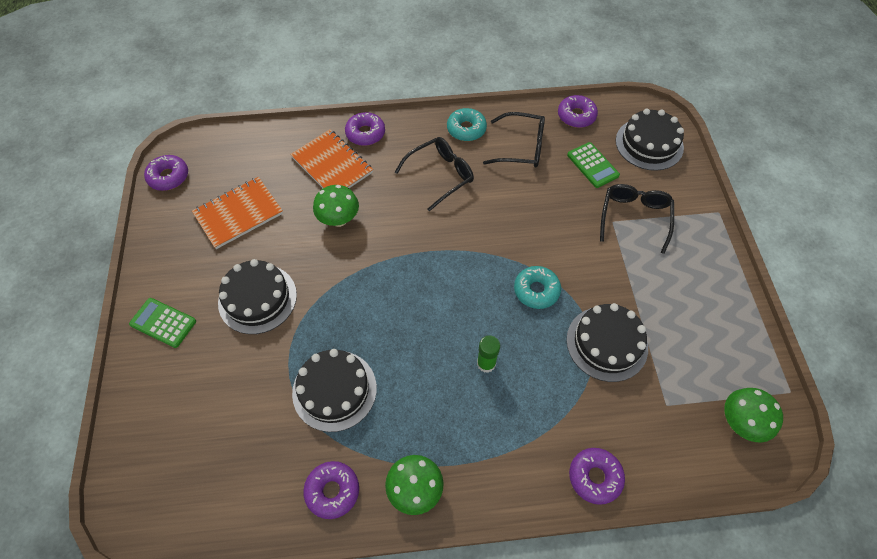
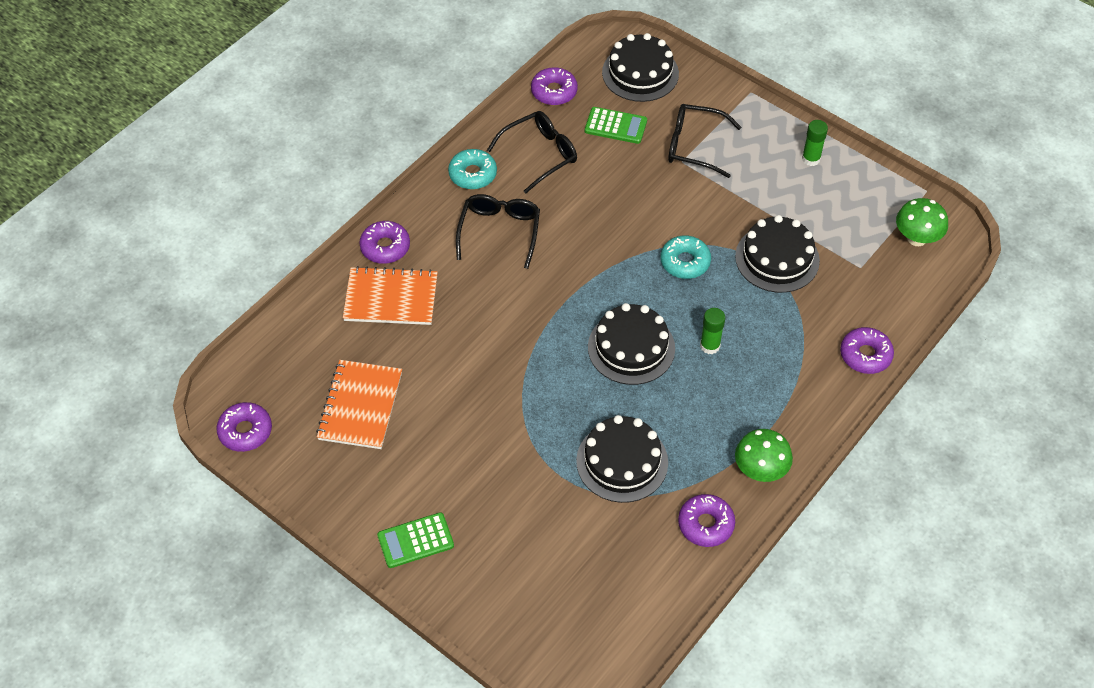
camera: 45 degrees left, 5 degrees down
(257, 298) = (471, 454): black cake -> black cake (631, 348)
(339, 219) = (458, 337): green mushroom -> none
(634, 218) = (695, 146): black glasses -> black glasses turned 45 degrees counterclockwise
(715, 292) = (811, 159): none -> green glue stick

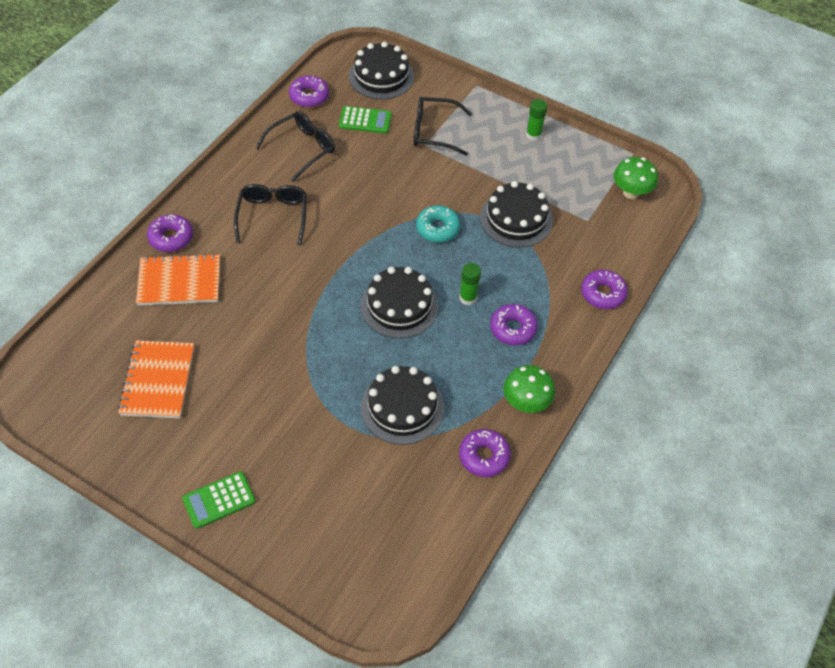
camera: 10 degrees left, 0 degrees up
(245, 431) = (51, 414): purple donut -> purple donut (513, 329)
(472, 174) = (244, 169): turquoise donut -> none

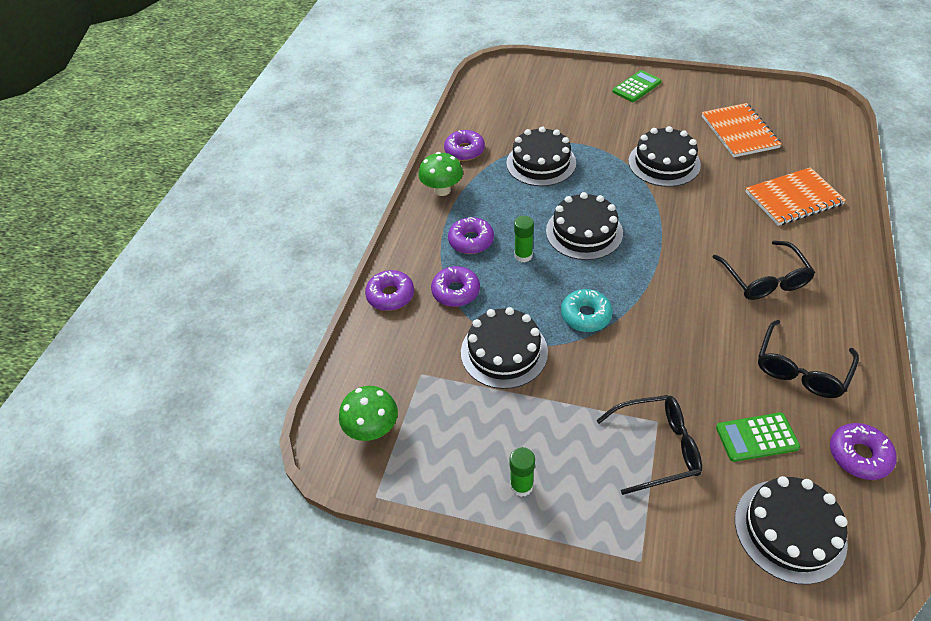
camera: 170 degrees right, 5 degrees down
(171, 238) = (840, 231): purple donut -> purple donut (456, 291)
(270, 364) = (664, 163): none -> black cake

